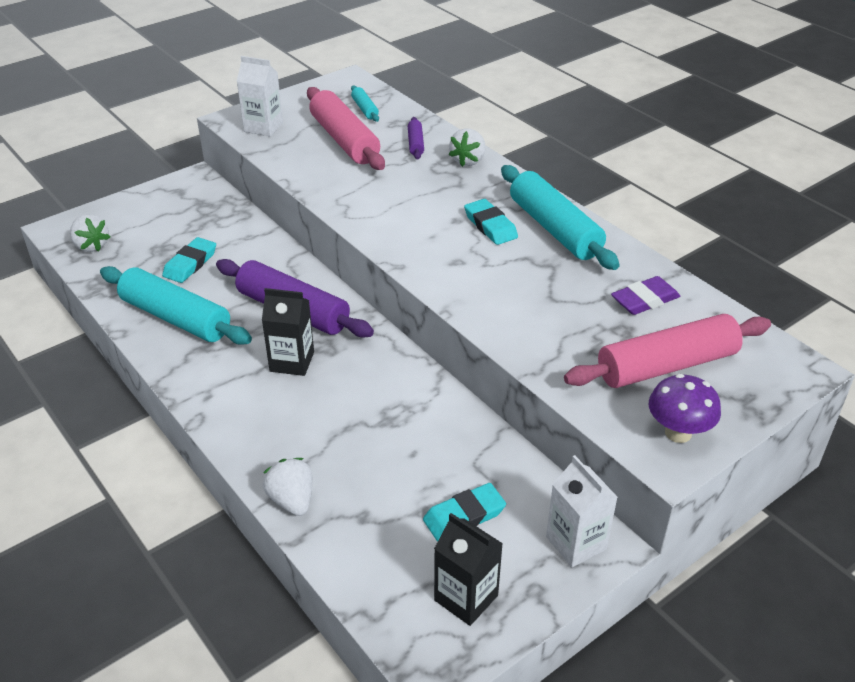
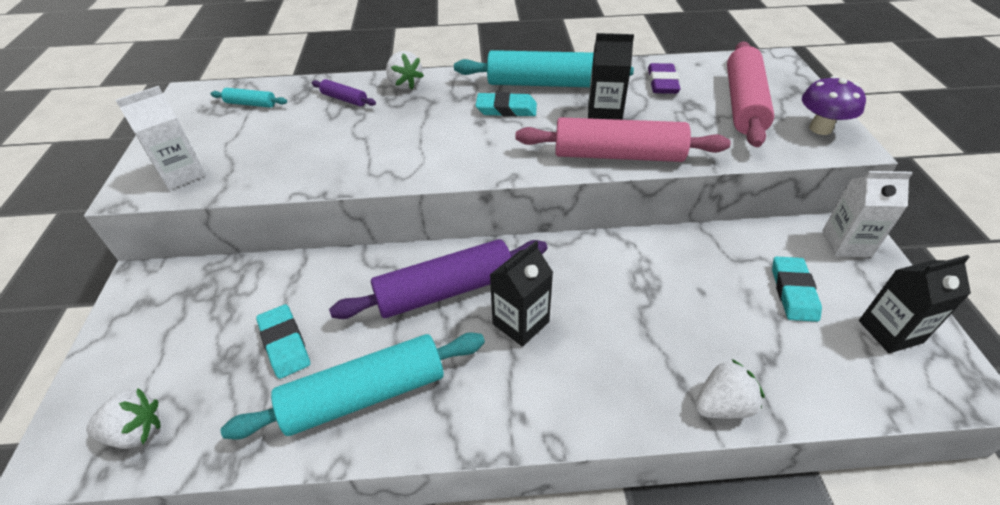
camera: 55 degrees left, 5 degrees up
(292, 500) = (722, 405): white strawberry -> white strawberry turned 150 degrees clockwise
(344, 140) = (282, 133): pink rolling pin -> pink rolling pin (618, 155)
(544, 282) = (604, 114): none -> black carton

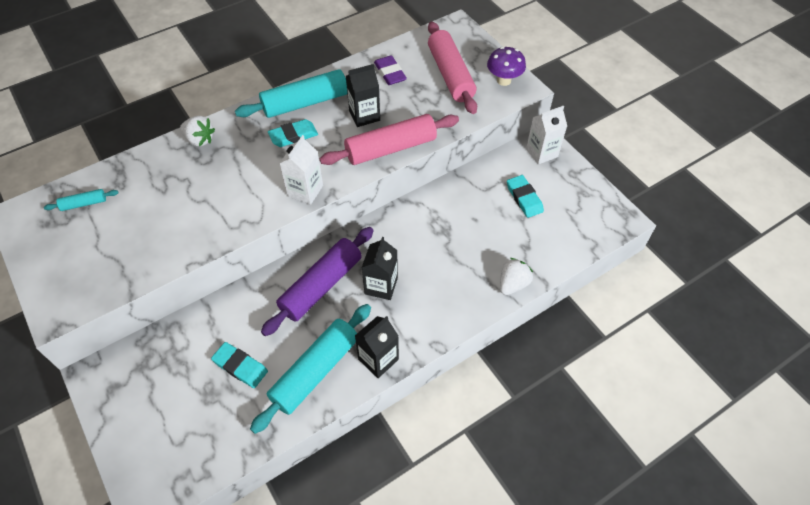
camera: 30 degrees left, 10 degrees up
(136, 432) = (187, 461): white strawberry -> none
(182, 174) = (85, 285): white carton -> white carton (305, 191)
(344, 99) = (160, 171): purple rolling pin -> none
(890, 331) = (580, 202): black carton -> black carton (378, 359)

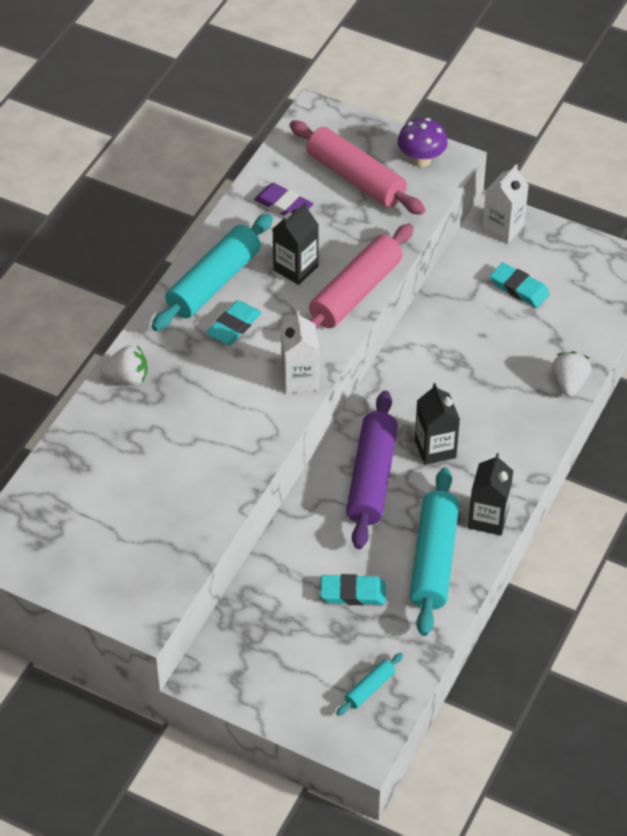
camera: 30 degrees left, 5 degrees down
(84, 203) = (60, 504): turquoise rolling pin -> turquoise rolling pin (369, 688)

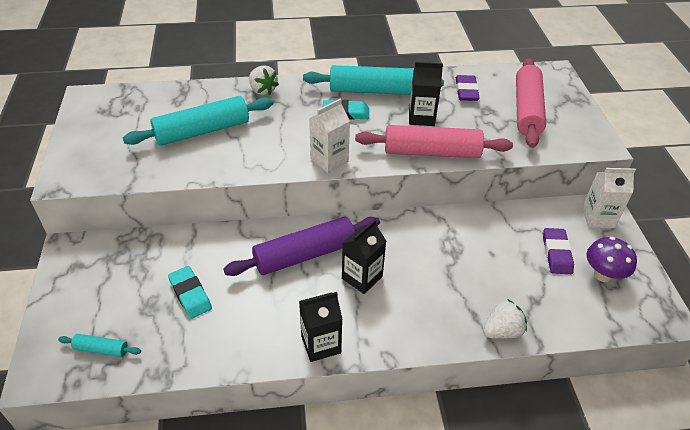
camera: 55 degrees right, 5 degrees down
(421, 160) = (581, 131): purple mushroom -> purple mushroom (603, 275)
(434, 559) = (254, 329): turquoise rolling pin -> turquoise rolling pin (202, 131)
(519, 288) = (556, 253): turquoise eraser -> purple eraser

